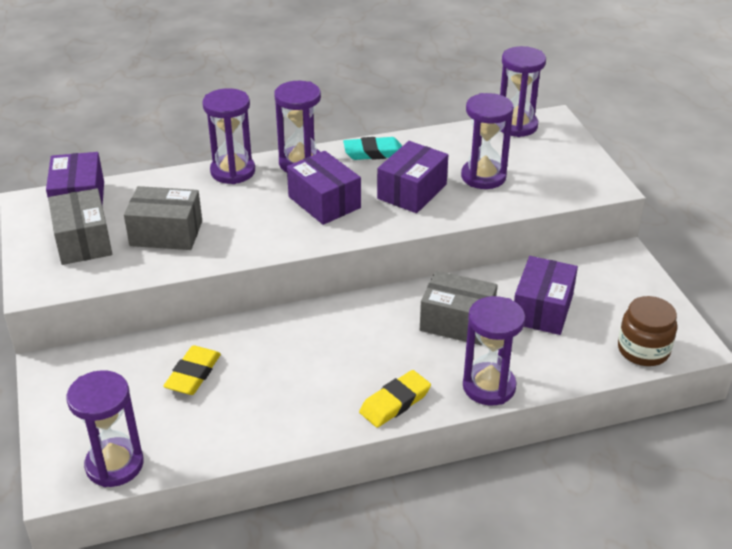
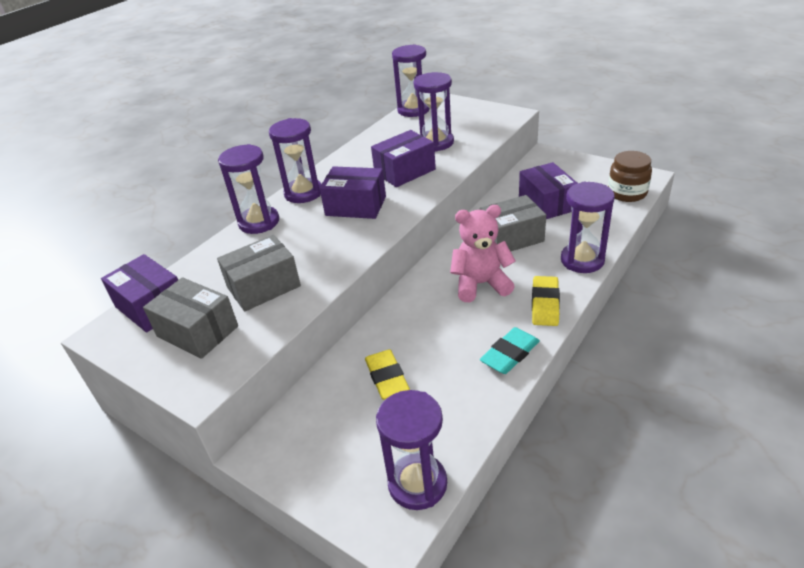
camera: 35 degrees left, 0 degrees up
(367, 347) = (481, 284): none -> pink teddy bear
(373, 153) = (346, 163): turquoise eraser -> turquoise eraser (510, 354)
(412, 191) = (404, 171): purple box -> purple box turned 60 degrees clockwise

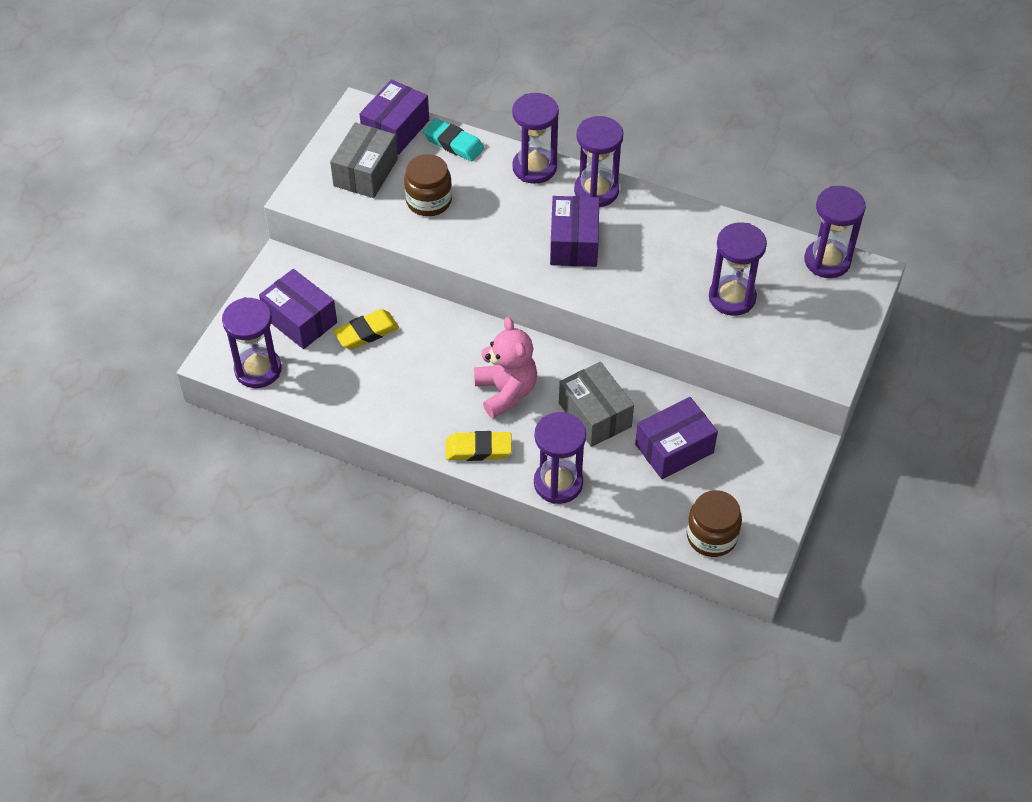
camera: 75 degrees right, 15 degrees up
(263, 286) = (429, 201): grey box -> brown jar
(404, 171) = (655, 276): purple box -> purple box (300, 320)
(510, 354) = (403, 422): turquoise eraser -> turquoise eraser (453, 143)

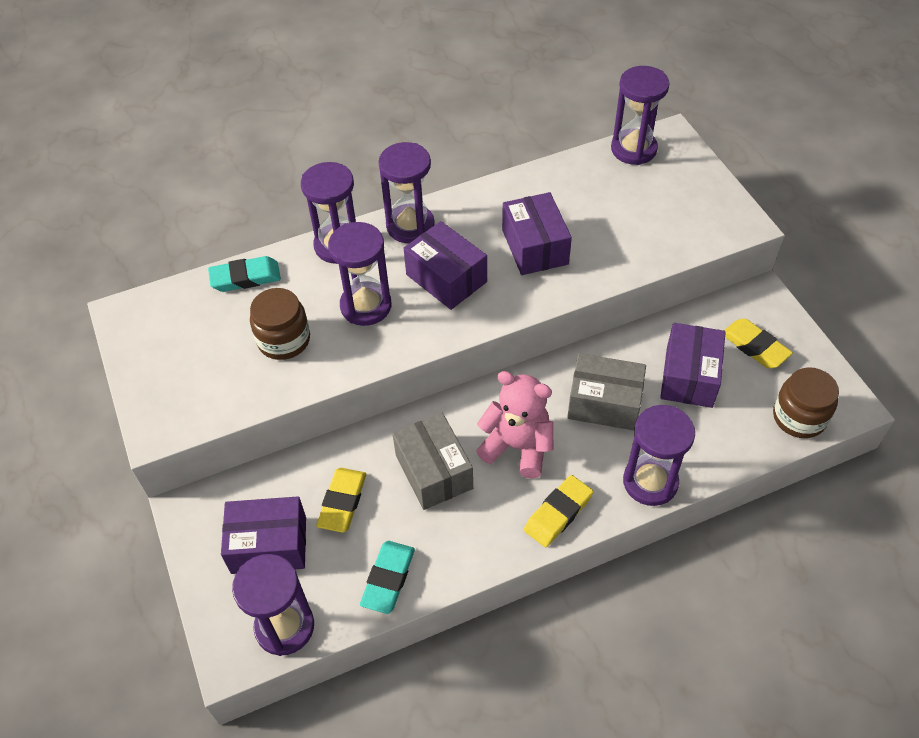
camera: 45 degrees left, 0 degrees up
(339, 395) = (388, 579): none -> turquoise eraser
(365, 172) = (195, 361): grey box -> grey box (433, 471)
(396, 129) = (178, 305): purple box -> purple box (535, 247)
(732, 297) = (610, 224): purple hourglass -> purple hourglass (366, 306)
(748, 470) = (754, 346): none -> yellow eraser

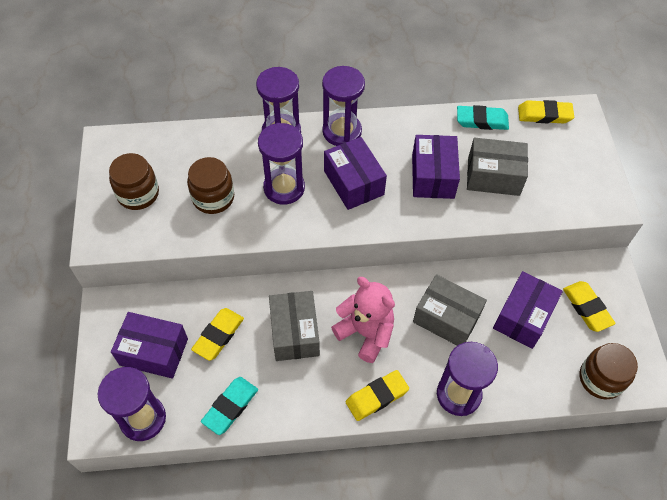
camera: 15 degrees right, 5 degrees up
(188, 361) = (138, 194): none -> brown jar
(245, 278) = (203, 139): turquoise eraser -> turquoise eraser (482, 120)
(603, 229) = (493, 176): none -> grey box
(633, 149) = (544, 115): purple hourglass -> yellow eraser

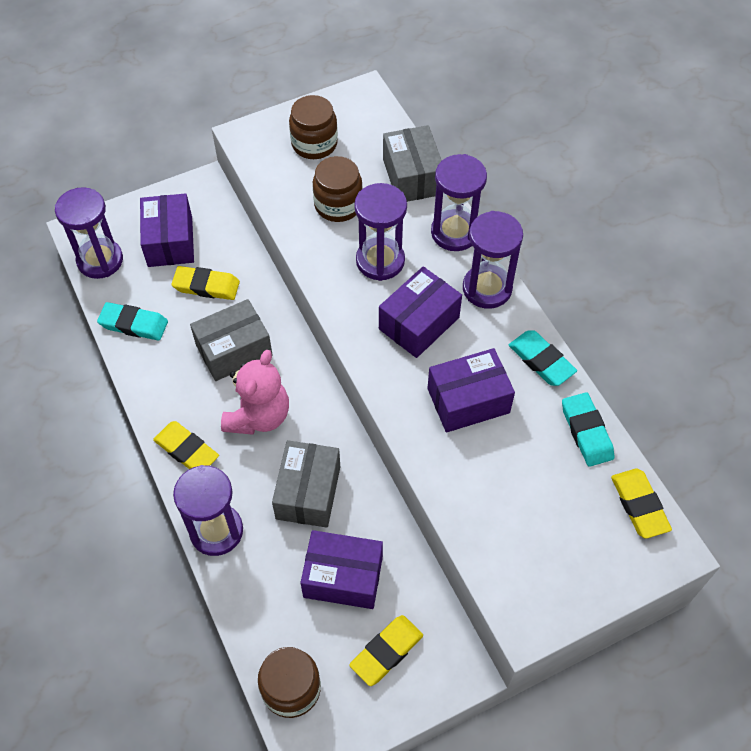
camera: 70 degrees right, 0 degrees up
(416, 123) = (541, 361): none -> turquoise eraser
(493, 176) = (502, 467): grey box -> grey box (412, 176)

